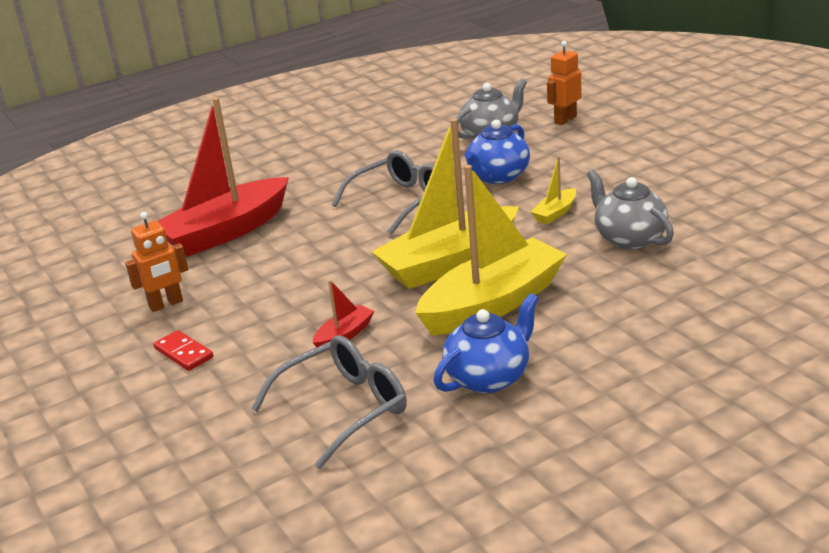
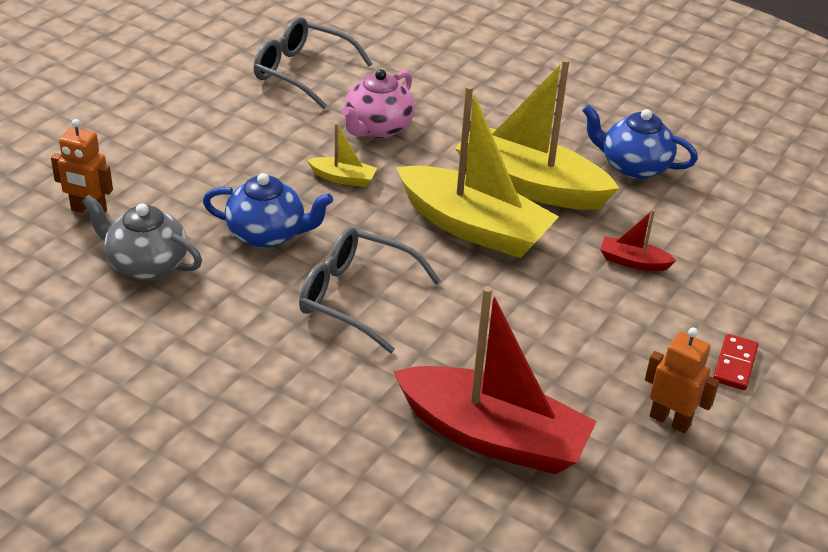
camera: 120 degrees left, 10 degrees up
(344, 408) = (726, 231): grey glasses -> grey glasses (302, 72)
(628, 238) = (377, 128): grey teapot -> pink teapot

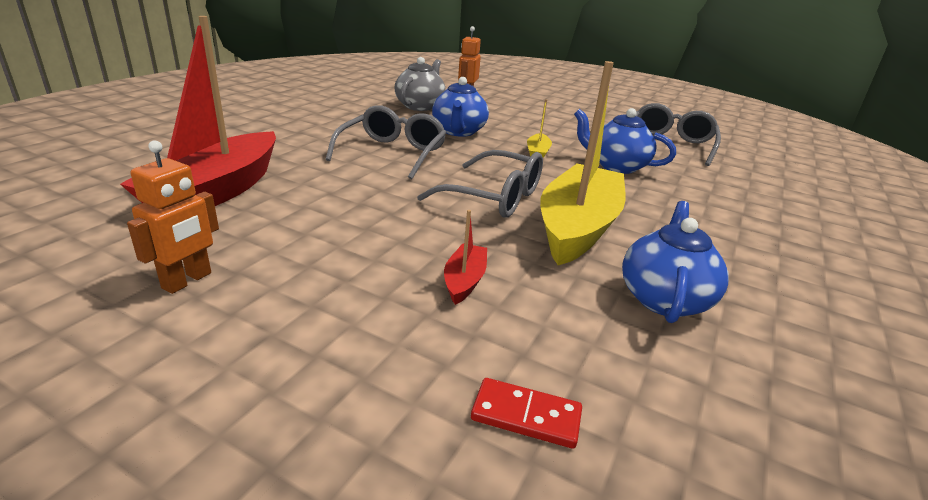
camera: 85 degrees right, 10 degrees down
(377, 128) = (616, 166): pink teapot -> blue teapot
(474, 227) = (495, 197): yellow boat -> grey glasses
(734, 364) = (263, 343): red domino -> red domino (526, 415)

